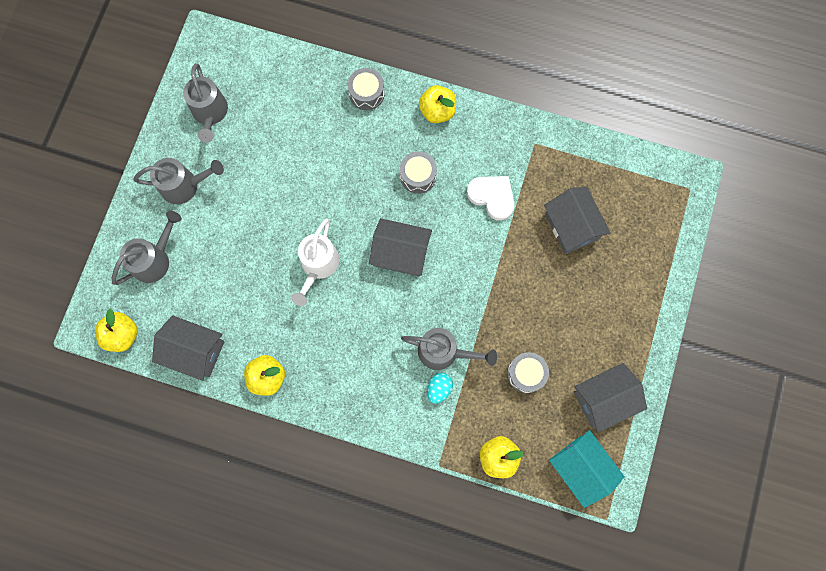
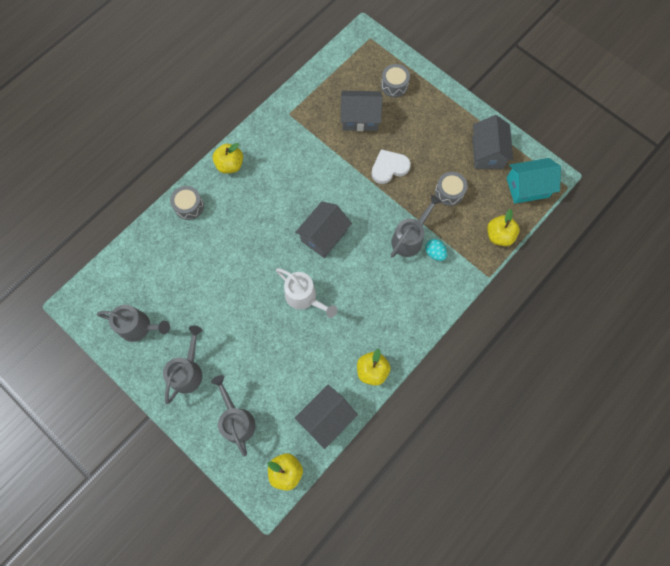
camera: 65 degrees left, 5 degrees down
(418, 176) = (272, 199): grey drum -> grey drum (394, 85)
(492, 197) = (313, 157): white heart -> white heart (389, 168)

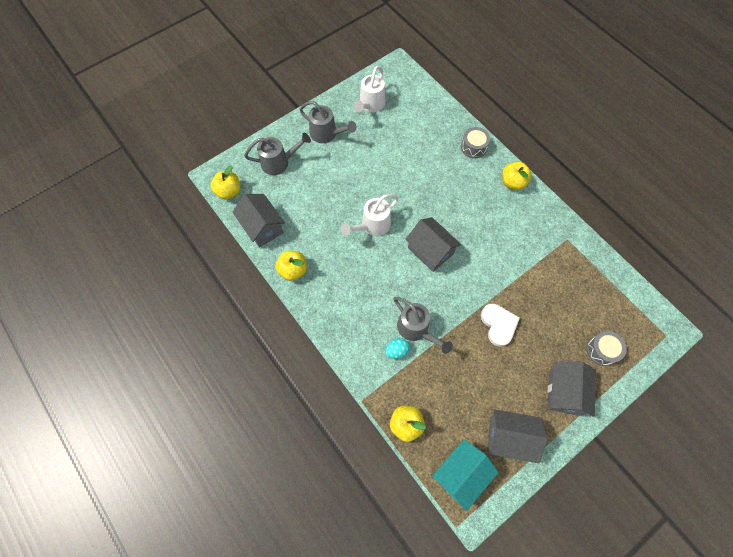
camera: 100 degrees right, 5 degrees down
(139, 327) = (370, 105): grey watering can -> white watering can
(360, 118) = (560, 306): grey house -> grey house (564, 392)
(449, 192) = (463, 381): grey drum -> none
(527, 187) = (460, 474): turquoise house -> turquoise house turned 45 degrees clockwise

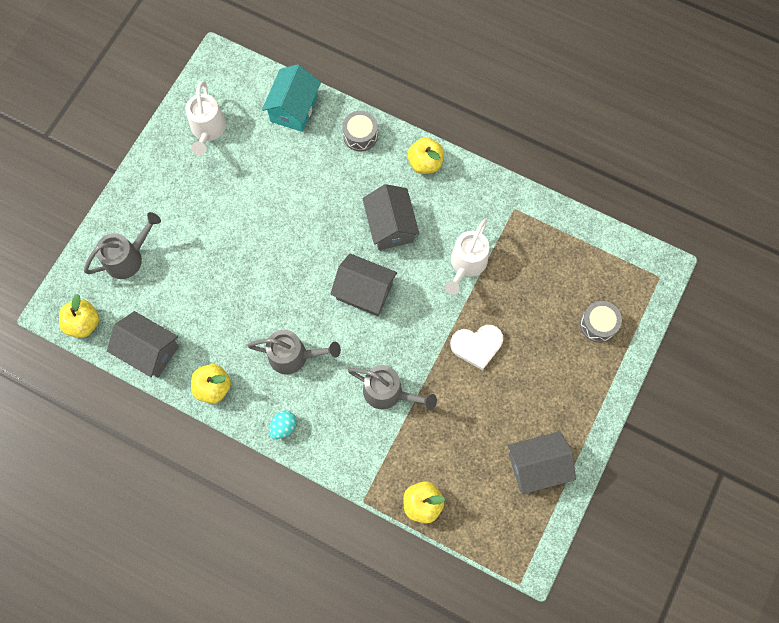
camera: 25 degrees left, 5 degrees up
(327, 134) = (171, 193): grey watering can -> grey watering can (294, 356)
(372, 226) = (282, 290): white watering can -> white watering can (466, 265)
(396, 351) = (377, 427): turquoise egg -> turquoise egg (283, 427)
(460, 474) = (502, 528): turquoise house -> turquoise house (294, 108)
(498, 325) = (477, 346): white heart -> white heart turned 120 degrees clockwise
(564, 392) = (576, 389): grey house -> grey house (390, 226)

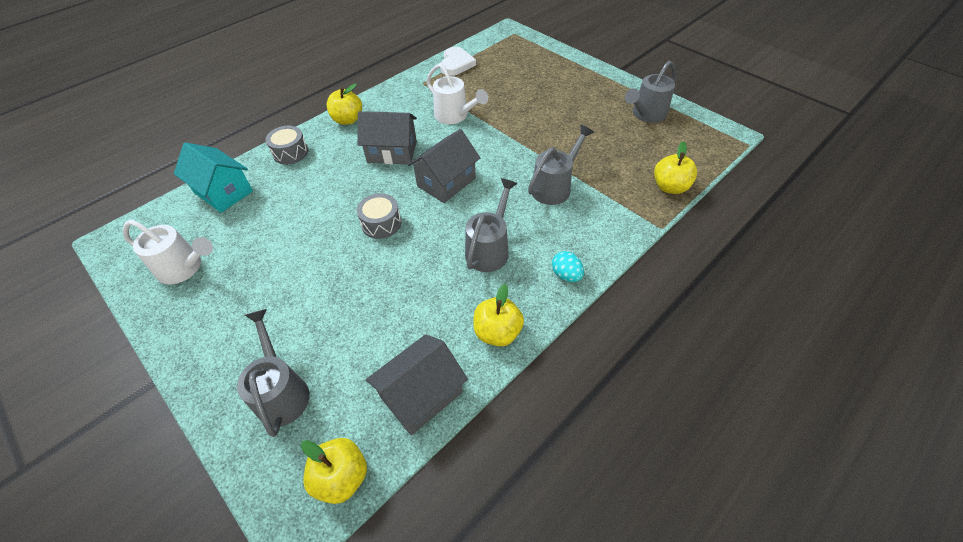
camera: 70 degrees left, 20 degrees down
(477, 346) = (530, 125): white heart -> white heart (456, 64)
(537, 466) = (646, 115): grey house -> grey watering can
(598, 324) = (538, 64): grey drum -> grey drum (381, 223)

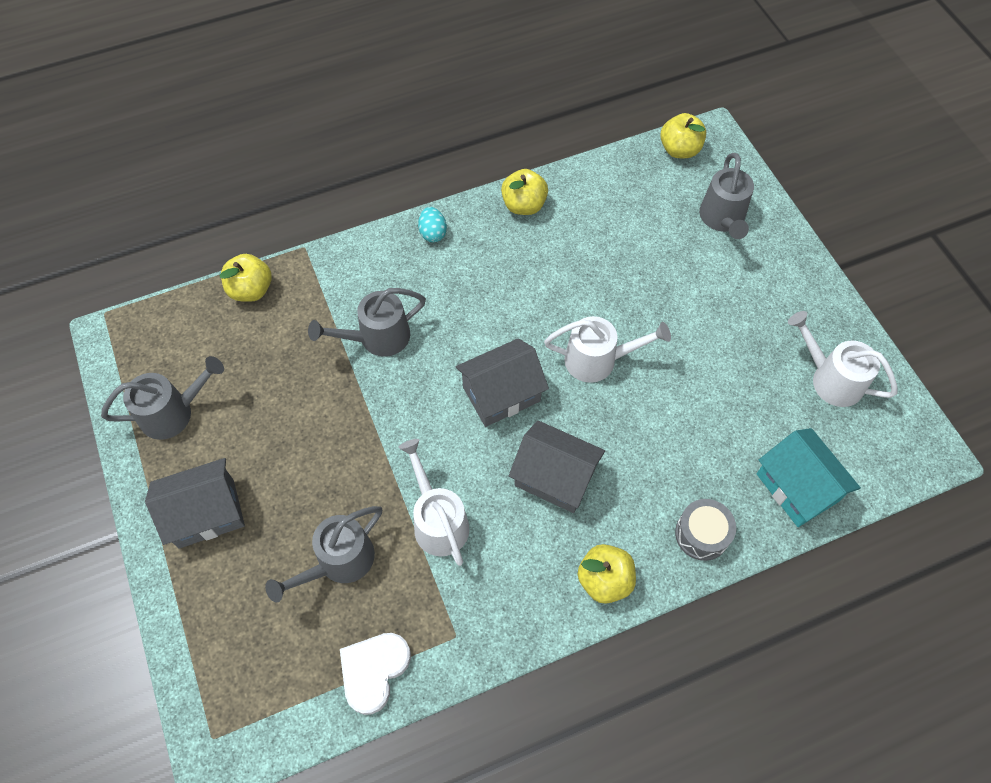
camera: 160 degrees left, 10 degrees up
(381, 223) = (599, 360): grey drum -> white watering can
(421, 395) = (606, 180): grey house -> grey house (206, 513)
(490, 248) = (492, 286): grey watering can -> grey watering can (338, 563)

